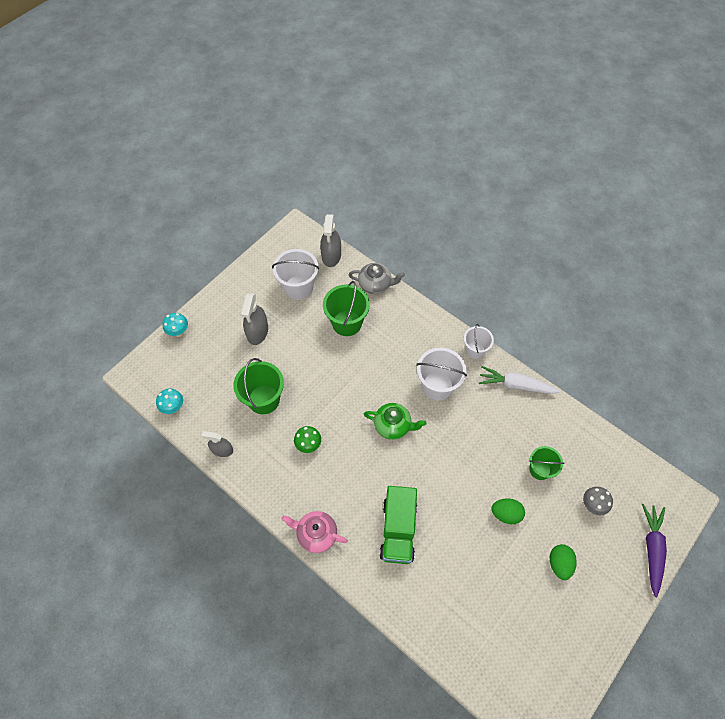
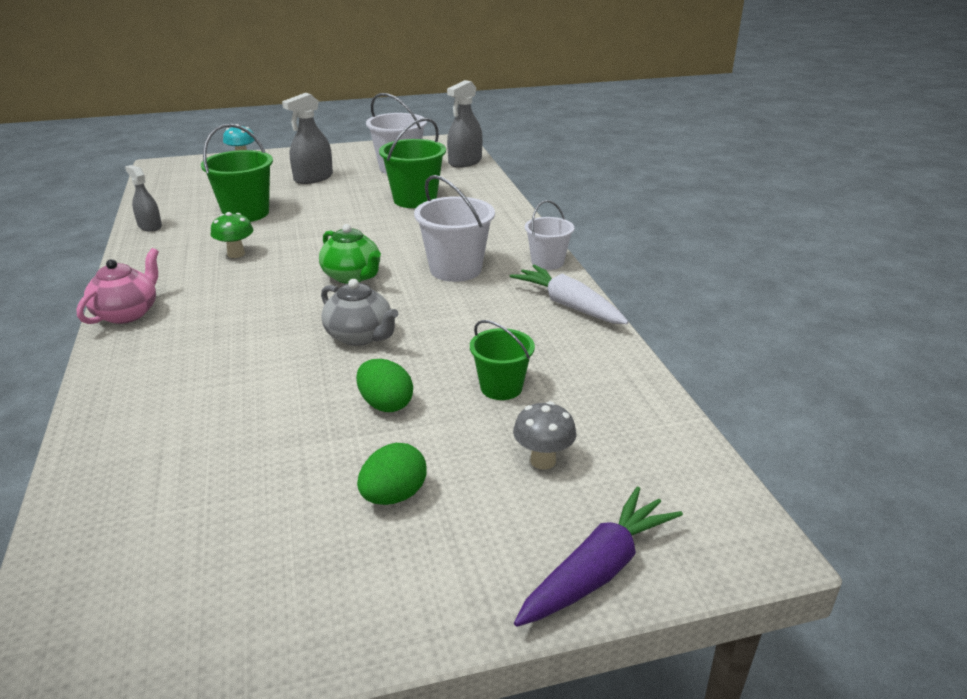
camera: 35 degrees right, 30 degrees down
(173, 408) = (158, 190): turquoise mushroom -> none
(316, 534) = (127, 313): pink teapot -> pink teapot turned 60 degrees clockwise
(375, 285) = (487, 189): grey teapot -> grey teapot (360, 336)
(398, 530) = (220, 352): green truck -> none

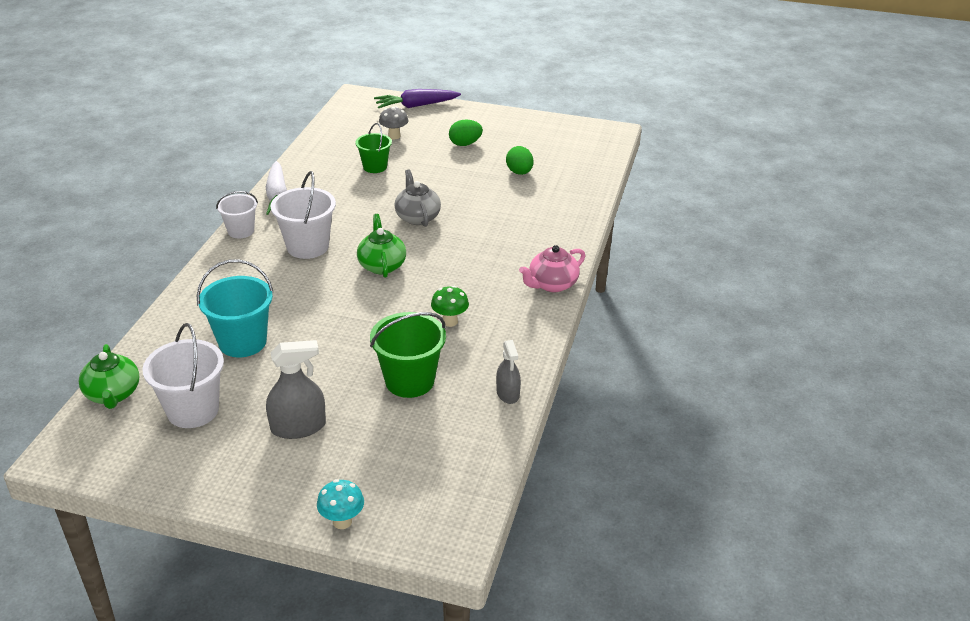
camera: 150 degrees left, 5 degrees up
(385, 404) = (437, 177): green egg -> green egg (519, 172)
(415, 200) = (242, 342): green bucket -> turquoise bucket
(465, 162) = (113, 394): grey spray bottle -> green teapot

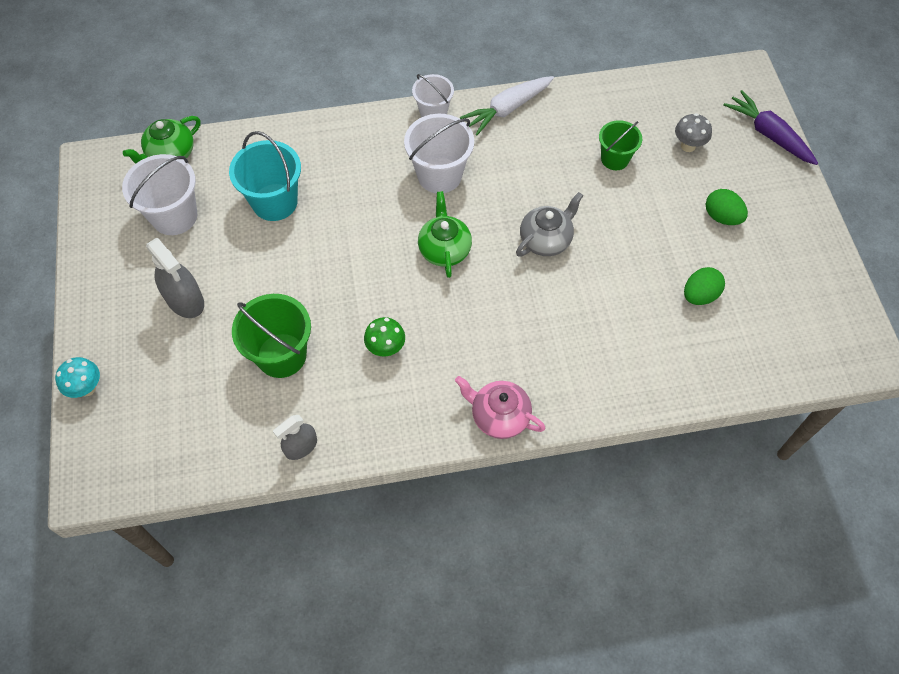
camera: 65 degrees right, 25 degrees up
(382, 265) = (444, 249): green teapot -> green teapot turned 60 degrees counterclockwise

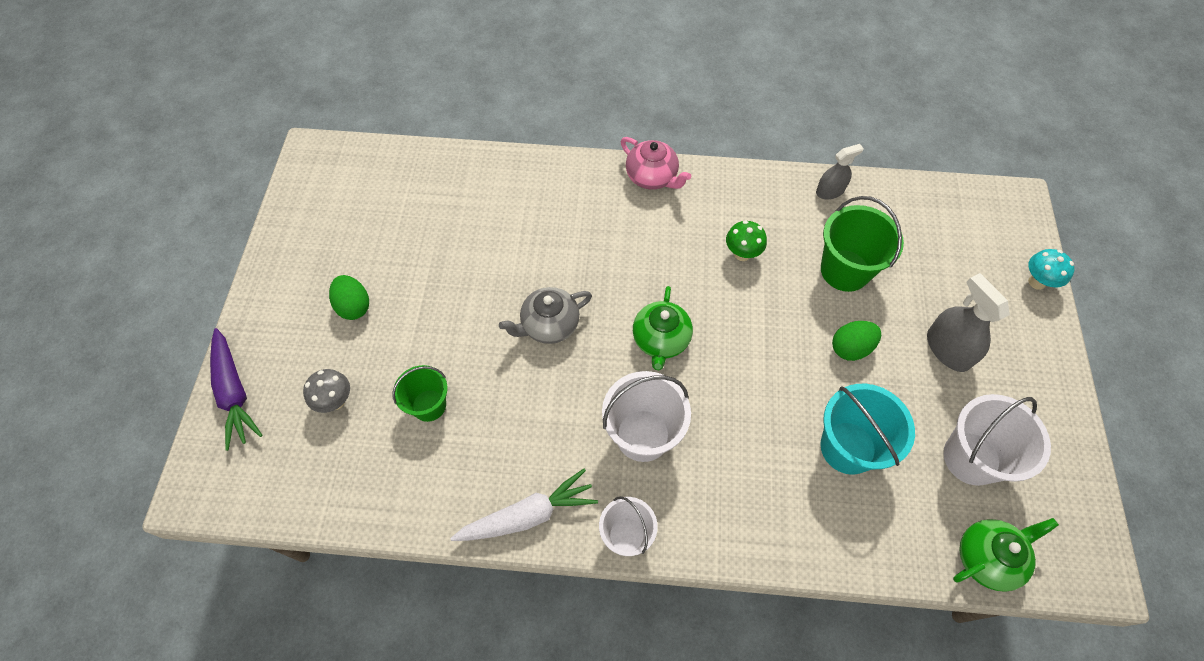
camera: 165 degrees left, 0 degrees up
(699, 295) = (425, 235): green egg -> green egg (850, 348)

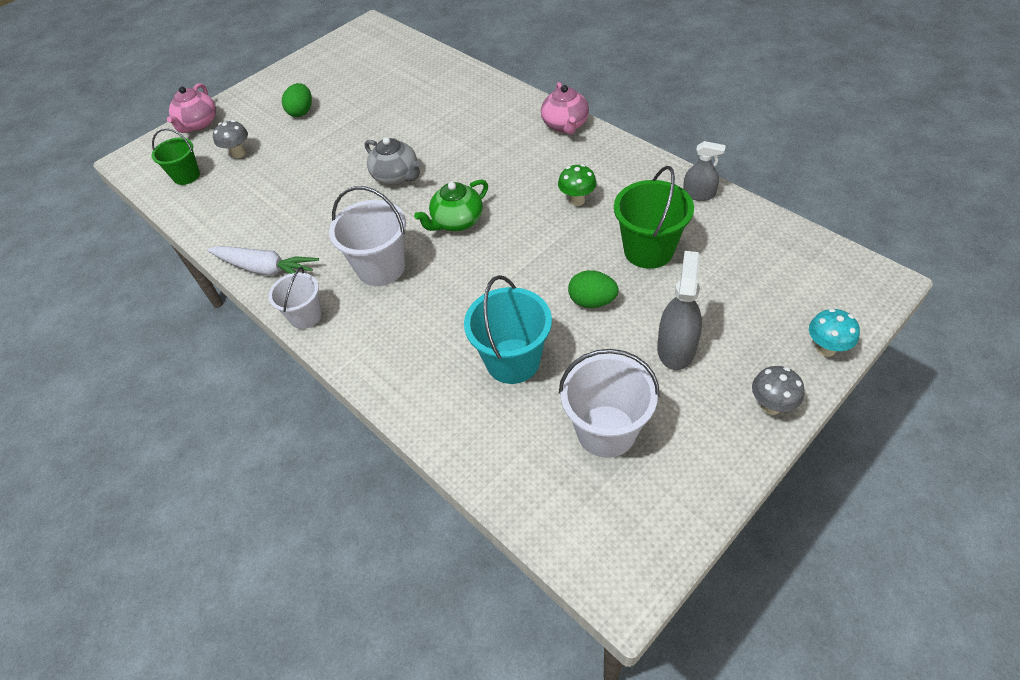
camera: 45 degrees right, 10 degrees down
(234, 393) = (198, 124): purple carrot -> pink teapot
(429, 405) = (281, 182): green bucket -> green bucket (186, 176)
(549, 325) = (396, 176): grey teapot -> grey teapot turned 150 degrees counterclockwise
(987, 557) = (537, 504): green teapot -> none
(1048, 355) = (771, 406): none -> grey mushroom

